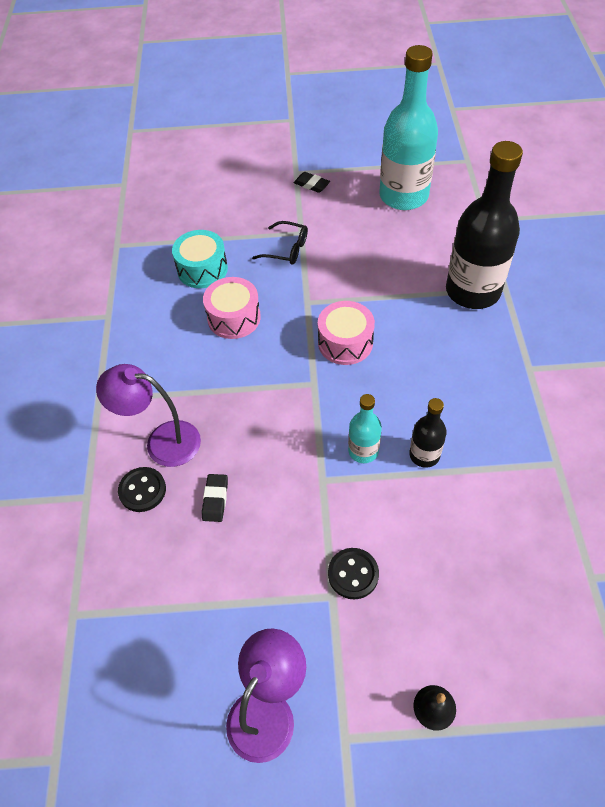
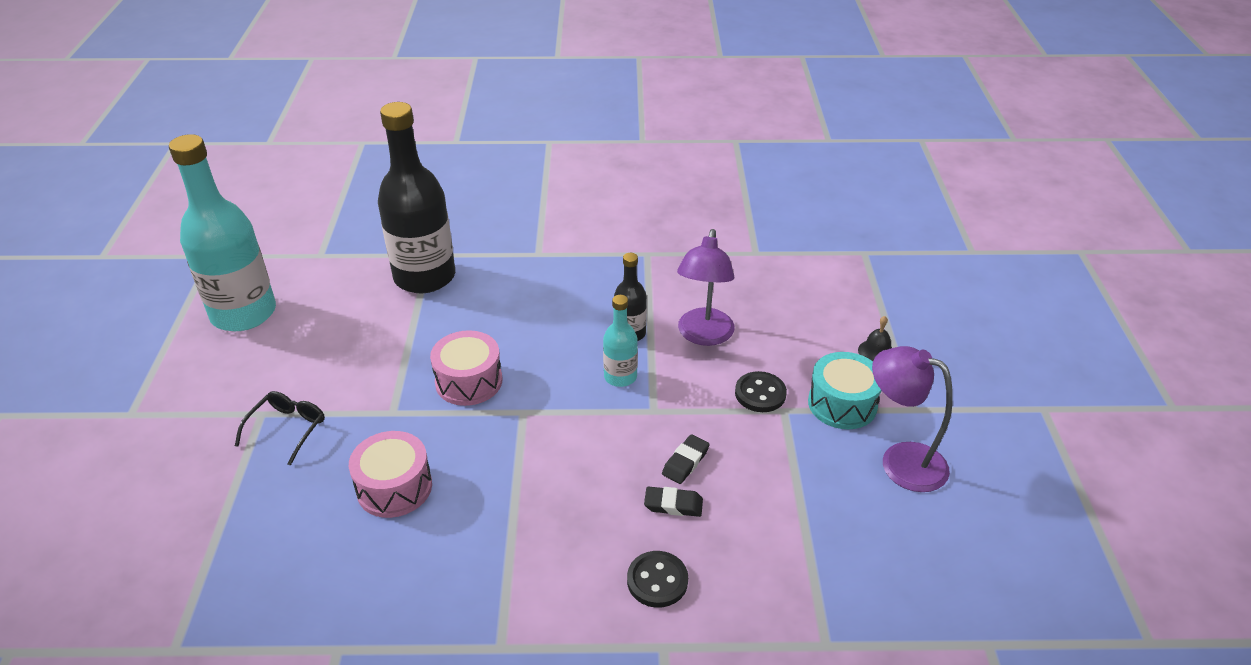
camera: 90 degrees left, 15 degrees down
(162, 442) = (586, 562): purple lamp -> purple lamp (703, 336)
(202, 269) = (285, 525): turquoise drum -> turquoise drum (842, 404)
(311, 184) = (168, 398): black eraser -> black eraser (685, 462)

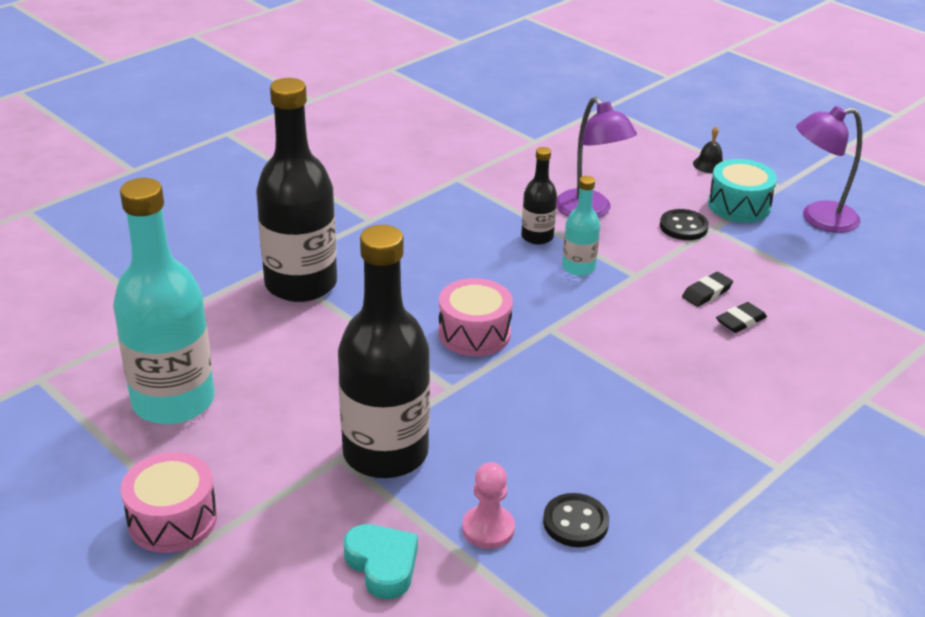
camera: 45 degrees left, 5 degrees down
(171, 503) = (382, 565): none -> turquoise heart
(255, 528) = (488, 529): none -> pink pawn
(287, 429) = (385, 453): black glasses -> black bottle
(394, 487) = (545, 432): pink drum -> pink drum (172, 519)
(657, 581) = (802, 367): black button -> black button (575, 522)
(685, 462) = (707, 293): black eraser -> black eraser turned 60 degrees clockwise

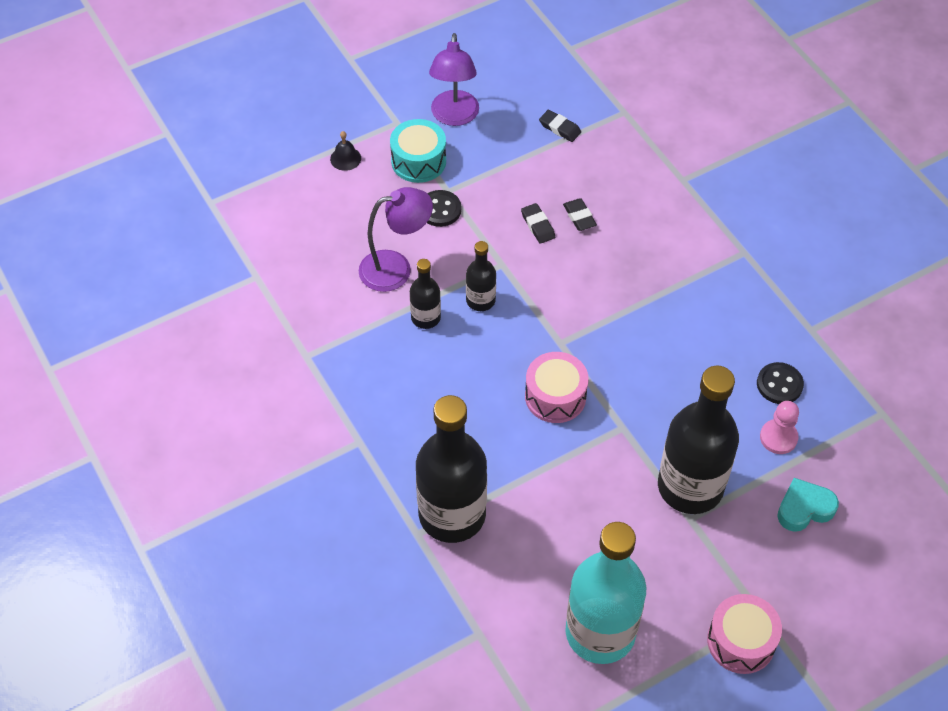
camera: 75 degrees left, 20 degrees up
(578, 267) = (480, 300): turquoise bottle -> black bottle
(864, 291) = (560, 128): none -> black eraser

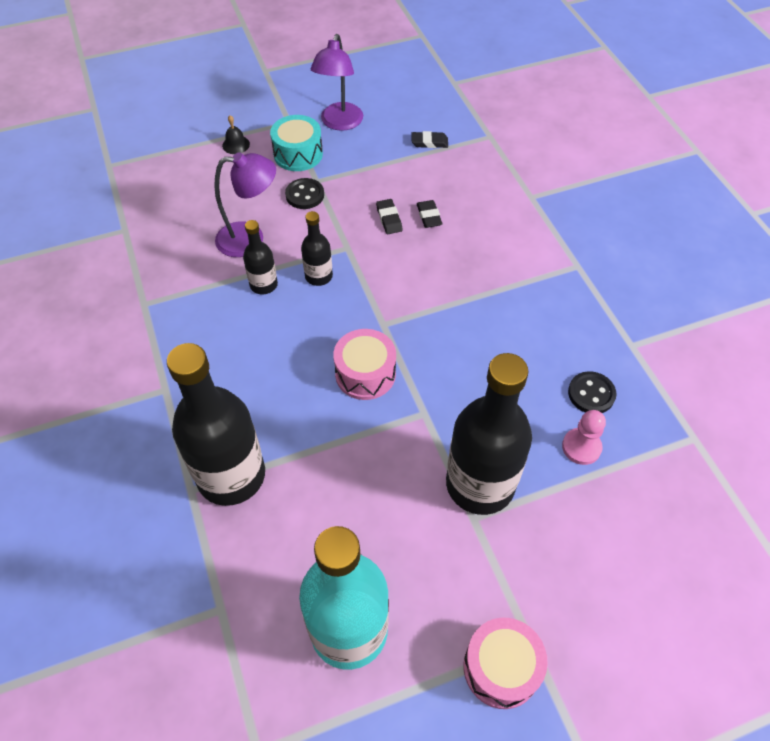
camera: 10 degrees right, 0 degrees up
(560, 128) = (429, 142): black eraser -> black eraser turned 45 degrees counterclockwise
(804, 508) = (597, 526): turquoise heart -> none

